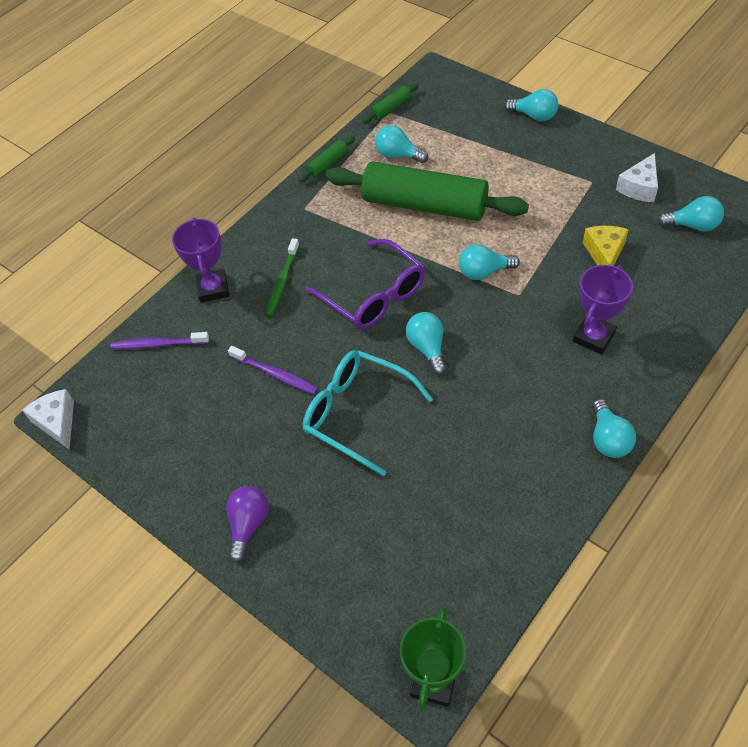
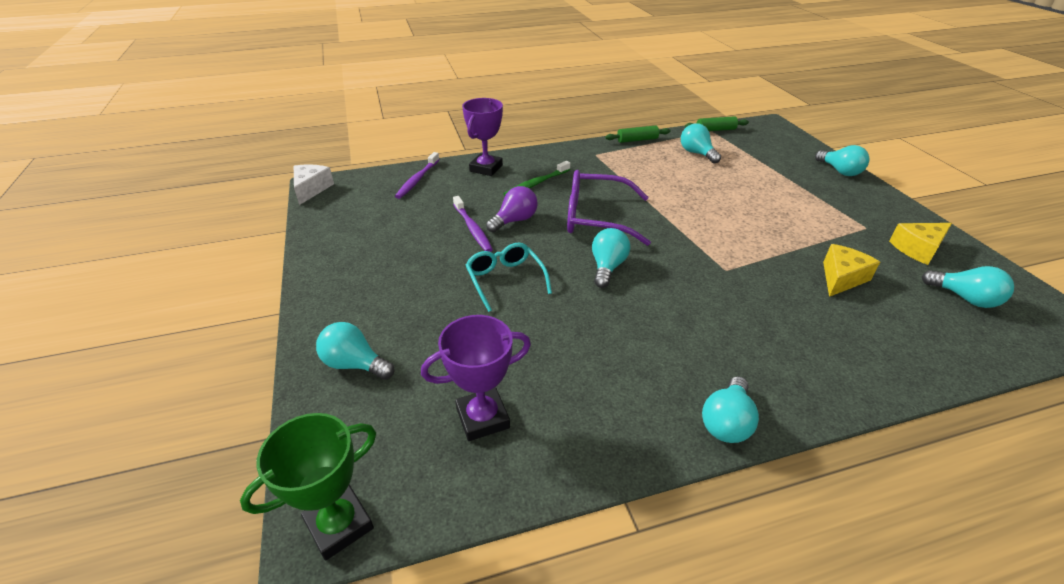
camera: 30 degrees right, 15 degrees down
(158, 344) = (417, 180): purple toothbrush -> purple toothbrush turned 105 degrees counterclockwise
(248, 525) = (346, 305): purple light bulb -> purple light bulb (514, 220)
(357, 413) = (505, 280): turquoise glasses -> turquoise glasses, size x0.66
(373, 295) = (596, 218): purple glasses -> purple glasses turned 105 degrees clockwise
(424, 205) = (691, 186): green rolling pin -> none
(484, 272) = (706, 242): turquoise light bulb -> turquoise light bulb (354, 364)
(593, 337) = (779, 332): purple trophy -> purple trophy (482, 418)
(639, 187) = (918, 249): white cheese -> yellow cheese

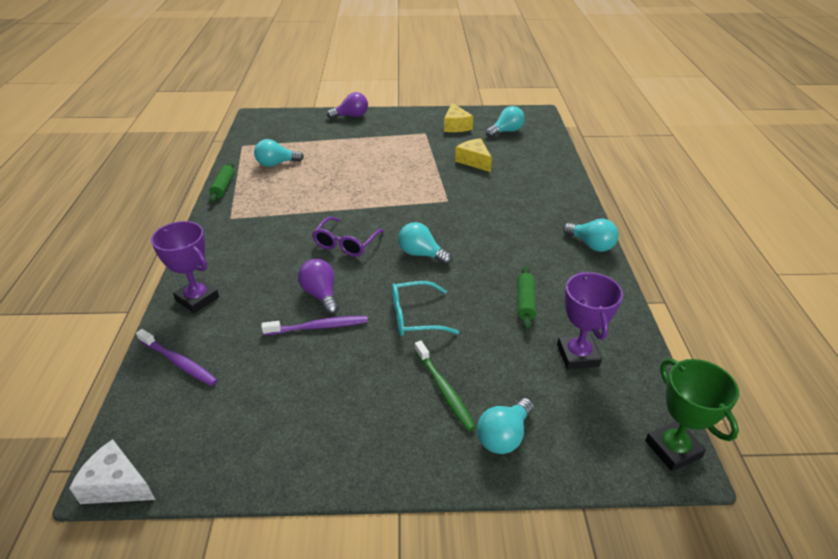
camera: 75 degrees left, 0 degrees up
(536, 184) = (260, 268): green toothbrush -> green toothbrush (444, 390)
(596, 218) = (346, 243): purple glasses -> purple glasses, size x0.66
(715, 130) = (243, 143): green rolling pin -> green rolling pin (525, 302)
(840, 171) = (351, 116): turquoise light bulb -> purple light bulb

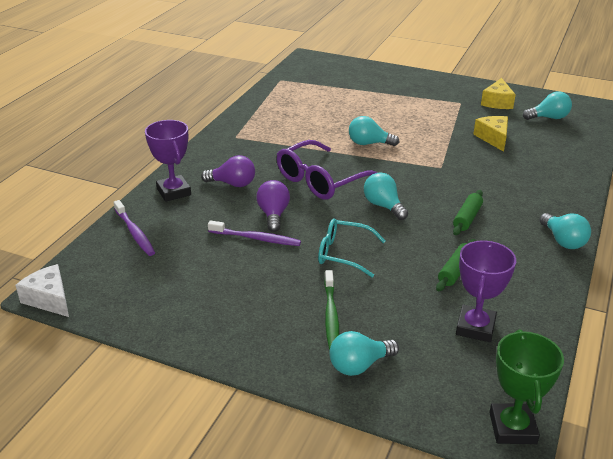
camera: 25 degrees right, 5 degrees down
(223, 187) = (244, 111): green rolling pin -> green rolling pin (467, 218)
(276, 164) = (300, 101): turquoise light bulb -> turquoise light bulb (369, 143)
(346, 243) = (321, 180): purple glasses -> purple glasses, size x1.51
(351, 116) = (396, 73): purple light bulb -> purple light bulb (233, 184)

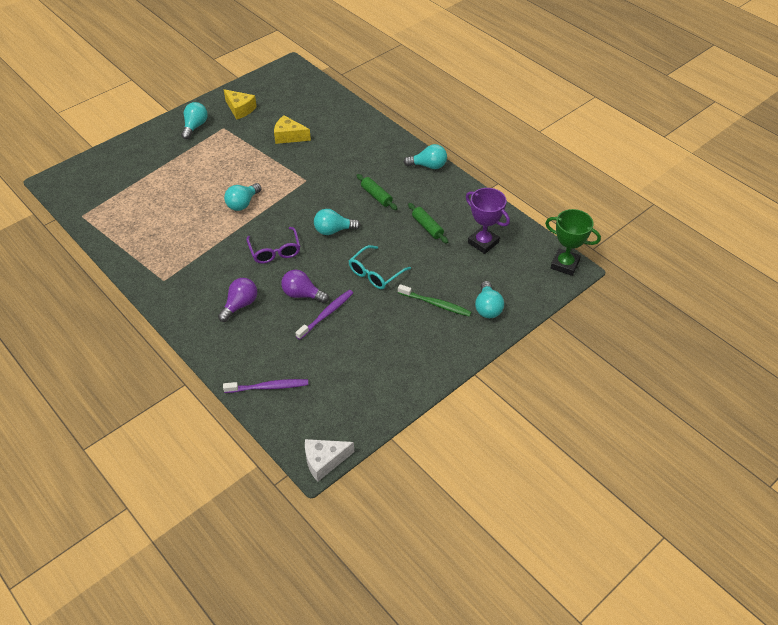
camera: 65 degrees left, 15 degrees up
(174, 192) = (224, 346): purple trophy -> none
(321, 180) = (275, 251): purple glasses -> purple glasses, size x0.66
(548, 118) = (284, 96): turquoise light bulb -> turquoise light bulb (195, 126)

